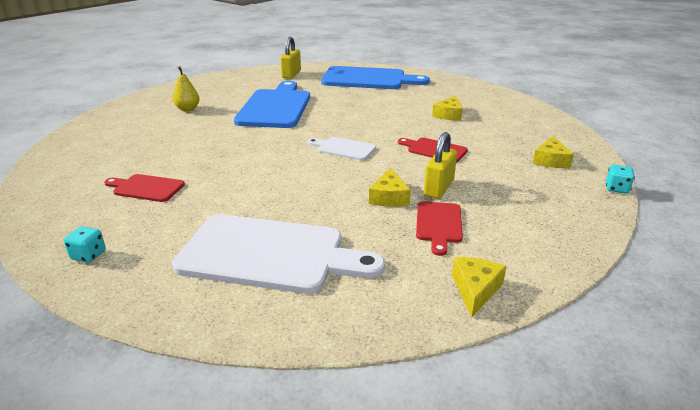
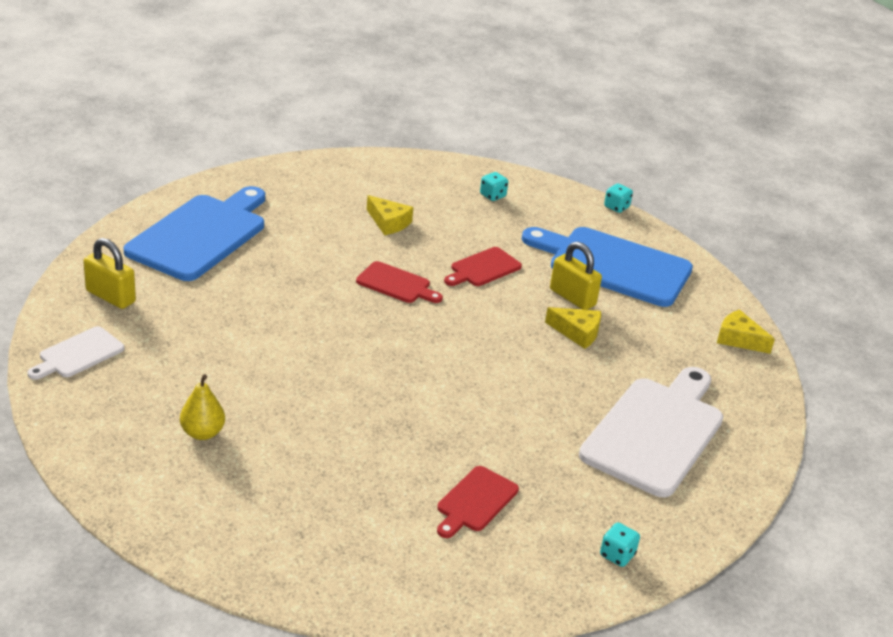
camera: 75 degrees left, 5 degrees up
(275, 107) = (259, 346): blue cutting board -> blue cutting board (613, 265)
(343, 149) = (444, 327): white cutting board -> white cutting board (78, 354)
(439, 224) = (640, 322): red cutting board -> red cutting board (396, 284)
(540, 139) = (492, 196): none -> turquoise dice
(551, 160) = (545, 213): yellow cheese -> none

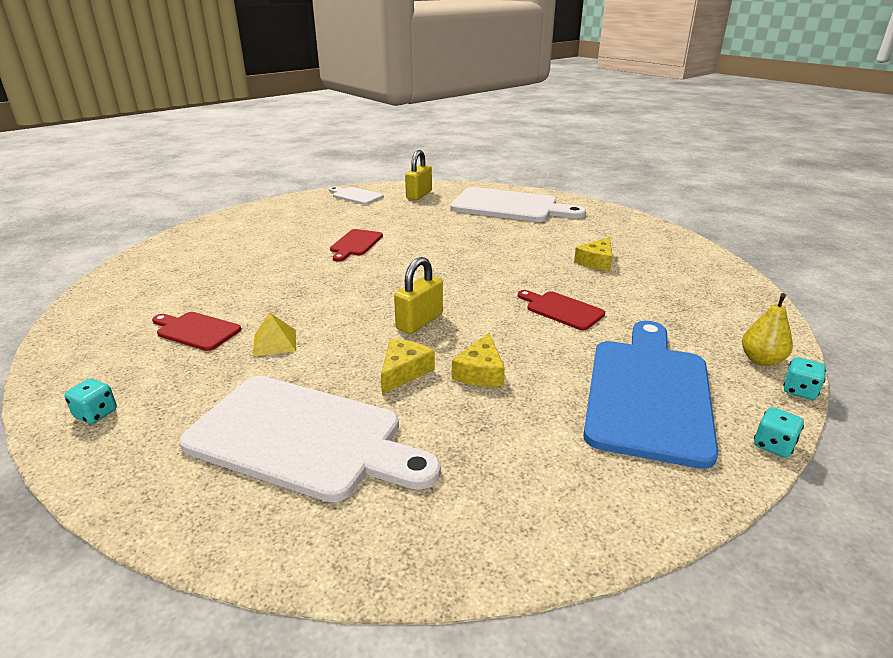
camera: 85 degrees right, 5 degrees down
(200, 235) = (509, 206): blue cutting board -> white cutting board
(202, 433) = (283, 232): yellow pear -> yellow pear (761, 360)
(396, 284) = (500, 273): red cutting board -> red cutting board (355, 244)
(492, 196) = (710, 305): turquoise dice -> turquoise dice (773, 445)
(510, 445) = (275, 342): none -> yellow pyramid
(572, 297) = (549, 365): yellow padlock -> yellow padlock (419, 322)
(739, 339) = (551, 526): yellow cheese -> yellow cheese (404, 371)

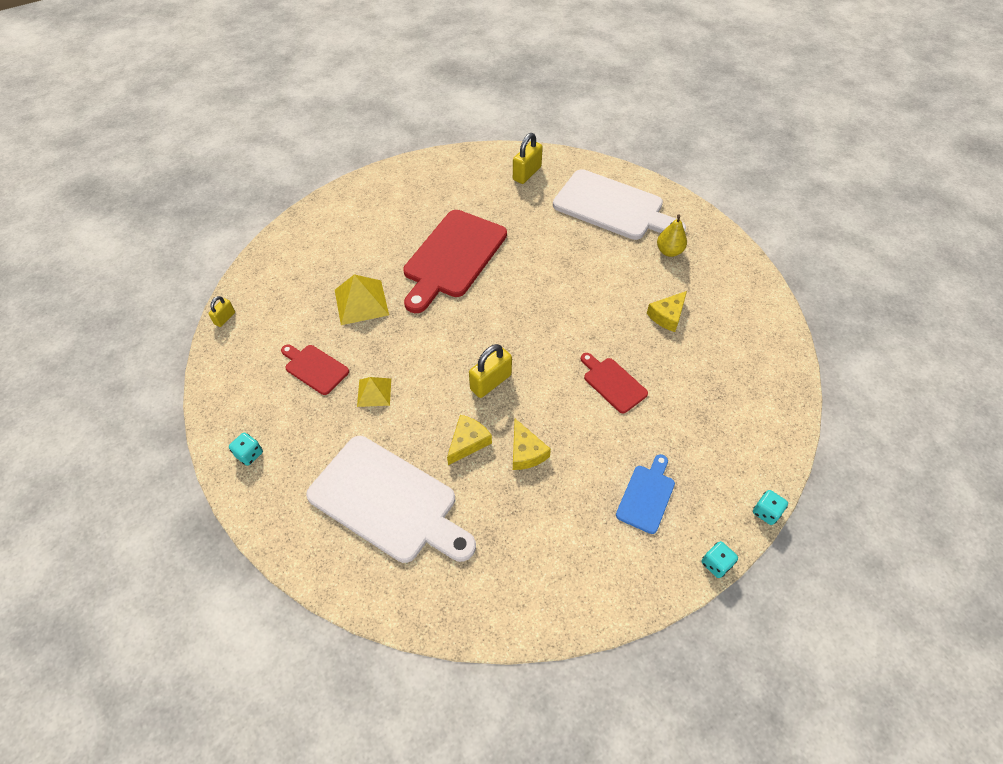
camera: 10 degrees right, 25 degrees up
(81, 303) = (225, 318): none -> yellow padlock
(254, 279) = (361, 302): none -> yellow pyramid
(355, 244) = (453, 257): red cutting board -> red cutting board, size x2.05
(356, 196) = (464, 168): white cutting board -> none
(480, 372) = (526, 452): yellow cheese -> yellow cheese turned 45 degrees counterclockwise
(648, 393) = (646, 496): blue cutting board -> blue cutting board, size x0.49
(761, 360) = (754, 472): yellow pear -> yellow pear (669, 251)

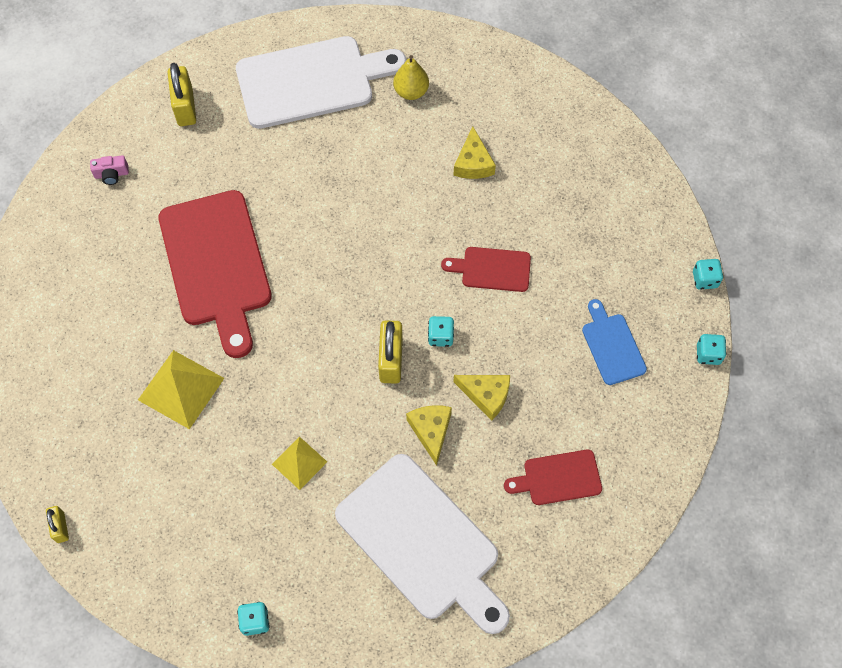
camera: 45 degrees left, 10 degrees up
(314, 368) = (216, 492): red cutting board -> red cutting board (558, 478)
(388, 501) = (422, 542): white cutting board -> white cutting board turned 60 degrees clockwise
(452, 178) = (111, 174): none -> pink camera
(536, 394) = (440, 336): none -> turquoise dice

